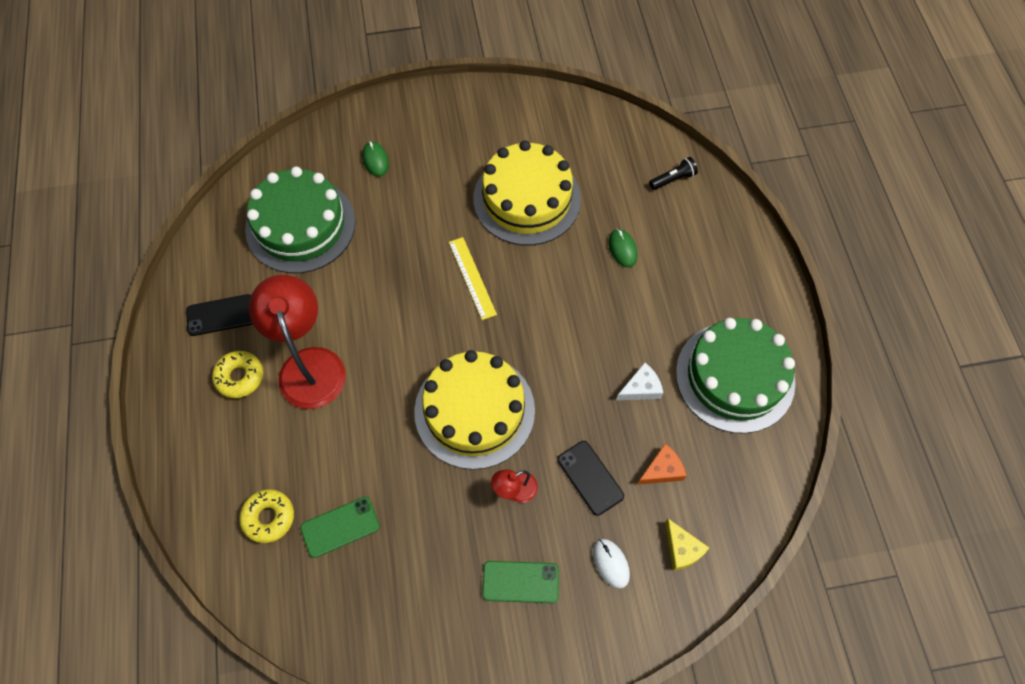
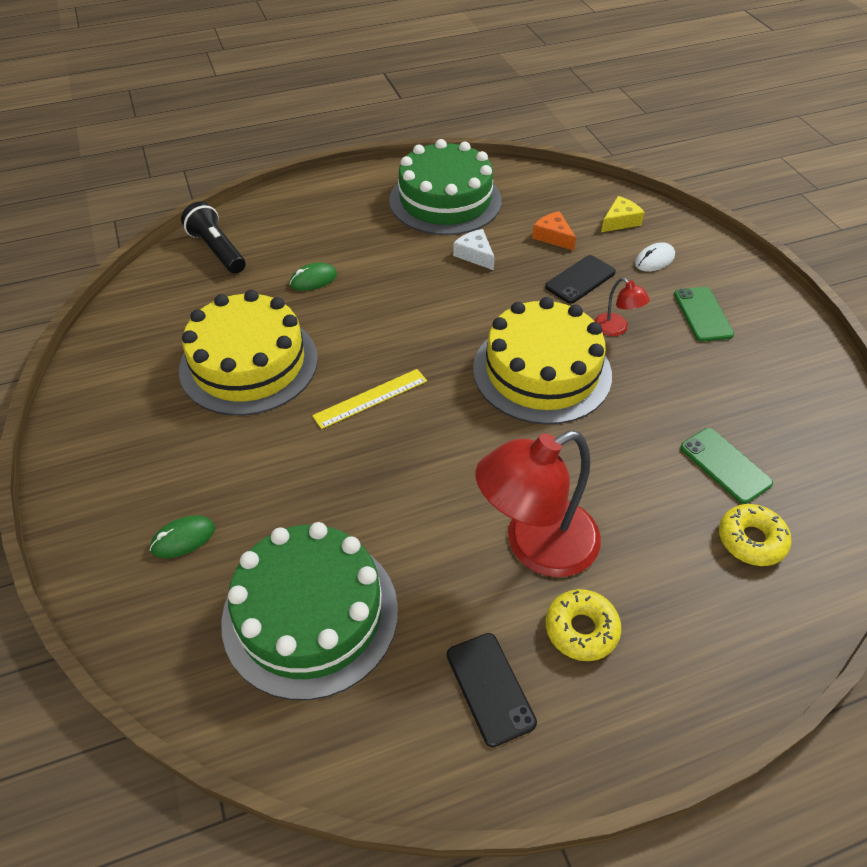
camera: 100 degrees left, 15 degrees down
(673, 179) = (217, 250): black flashlight -> black flashlight, size x1.62

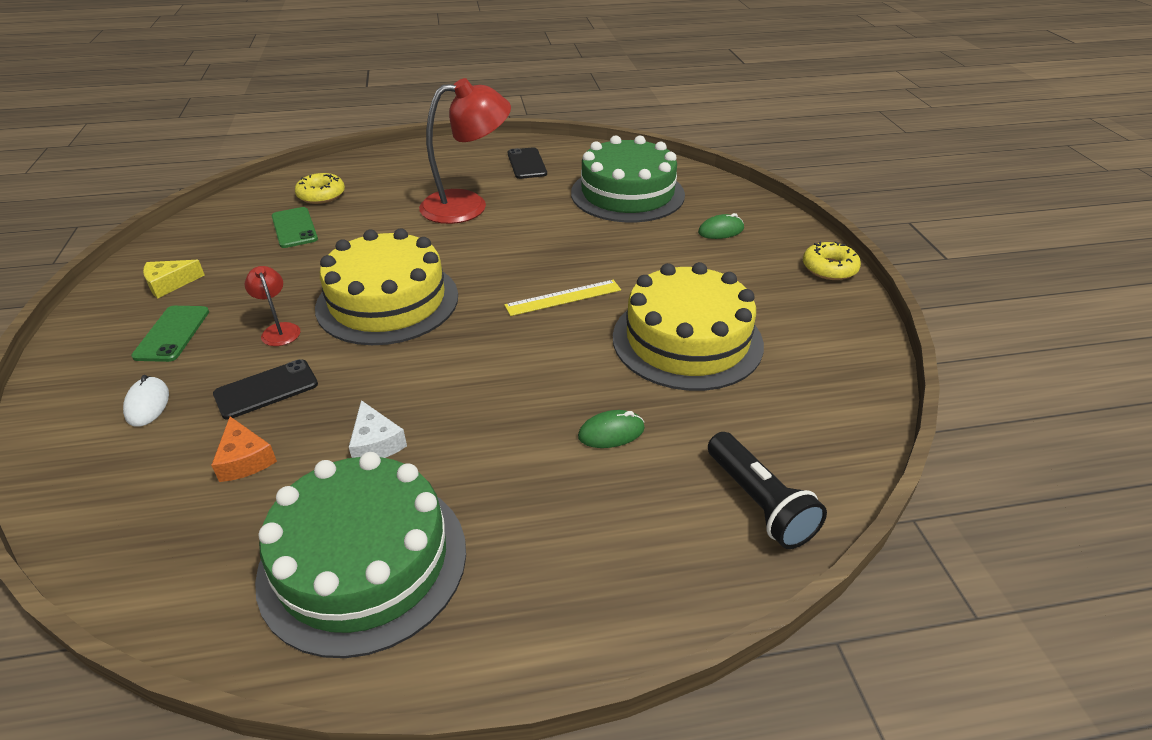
camera: 170 degrees left, 10 degrees down
(581, 629) = (462, 175): yellow donut -> yellow donut (829, 268)
(620, 221) = (123, 474): yellow cheese -> yellow cheese (170, 284)
(654, 260) = (147, 404): white mouse -> white mouse turned 75 degrees counterclockwise

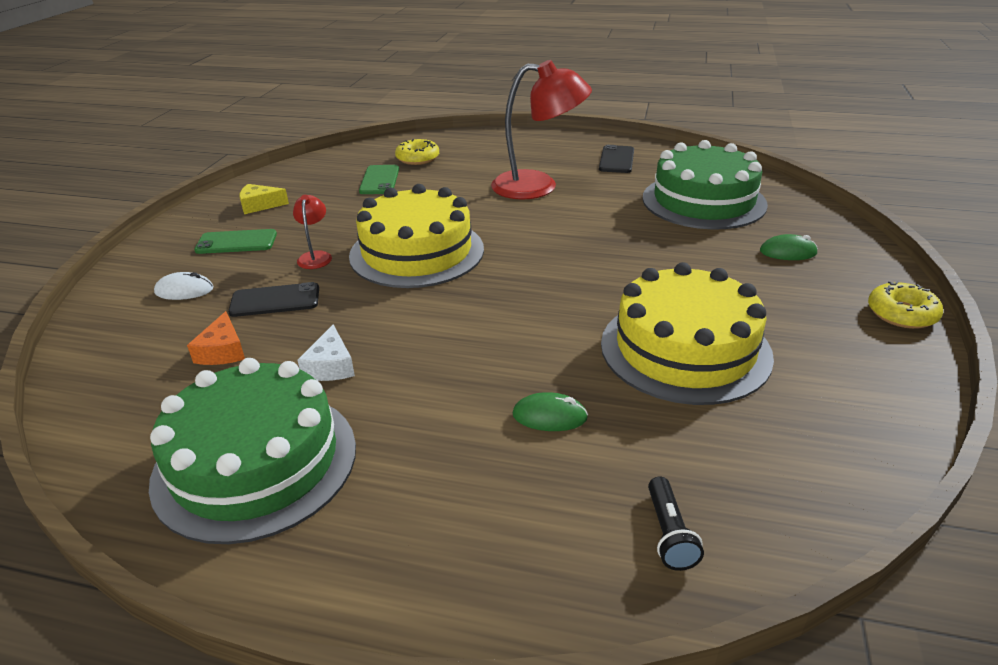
camera: 25 degrees right, 5 degrees down
(147, 404) = (184, 290): white mouse -> white mouse turned 75 degrees clockwise
(172, 333) = (236, 242): green phone -> green phone turned 60 degrees clockwise
(563, 297) = (579, 282): yellow ruler -> none
(759, 503) = (669, 534): black flashlight -> black flashlight, size x0.62

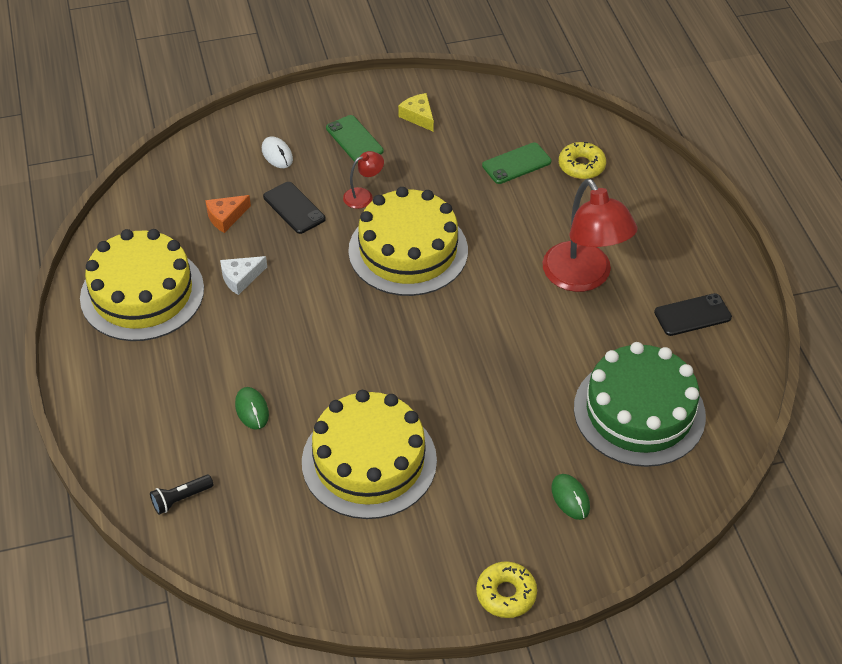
camera: 60 degrees right, 15 degrees up
(256, 462) = (142, 293): green cake -> yellow cake

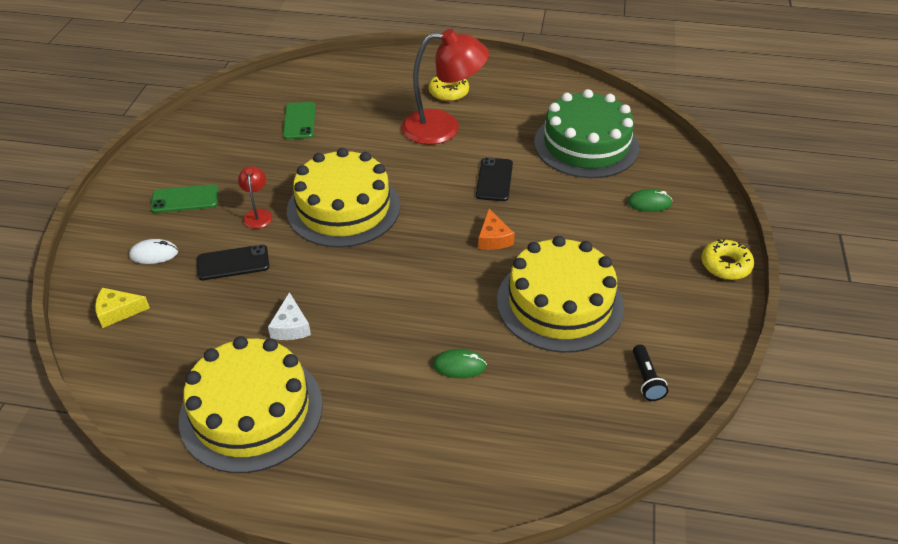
camera: 65 degrees left, 5 degrees down
(181, 499) = (539, 453): black flashlight -> black flashlight (646, 379)
(226, 217) = (202, 314): orange cheese -> orange cheese (493, 238)
(418, 116) = (195, 154): yellow cheese -> yellow cheese (118, 311)
(581, 166) = (331, 92): yellow donut -> yellow donut (448, 92)
(692, 315) = (513, 93): black phone -> black phone (494, 180)

